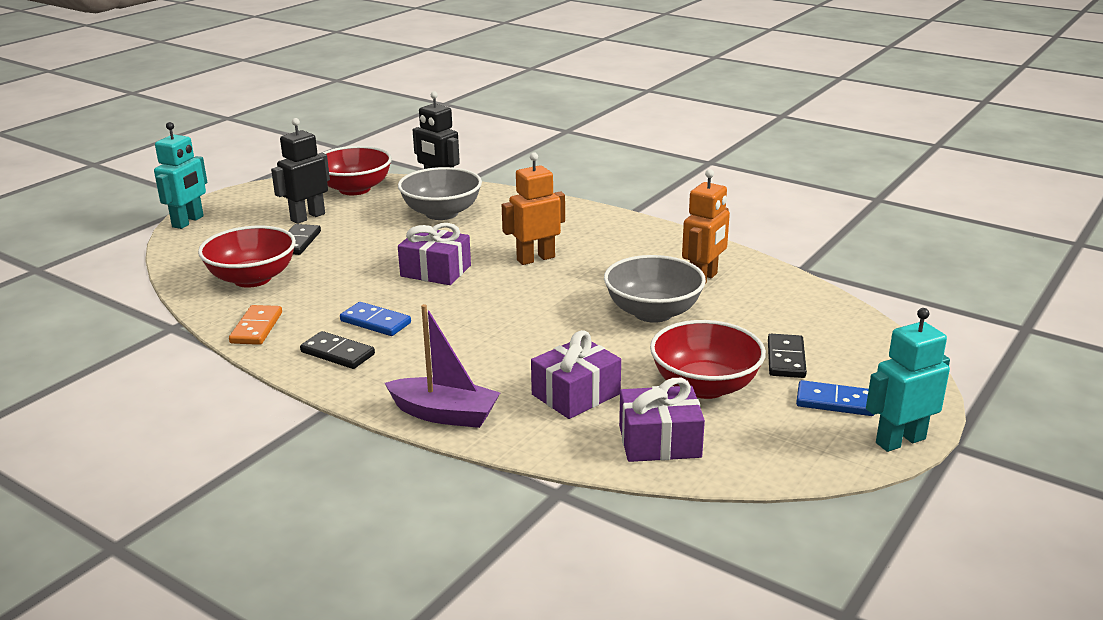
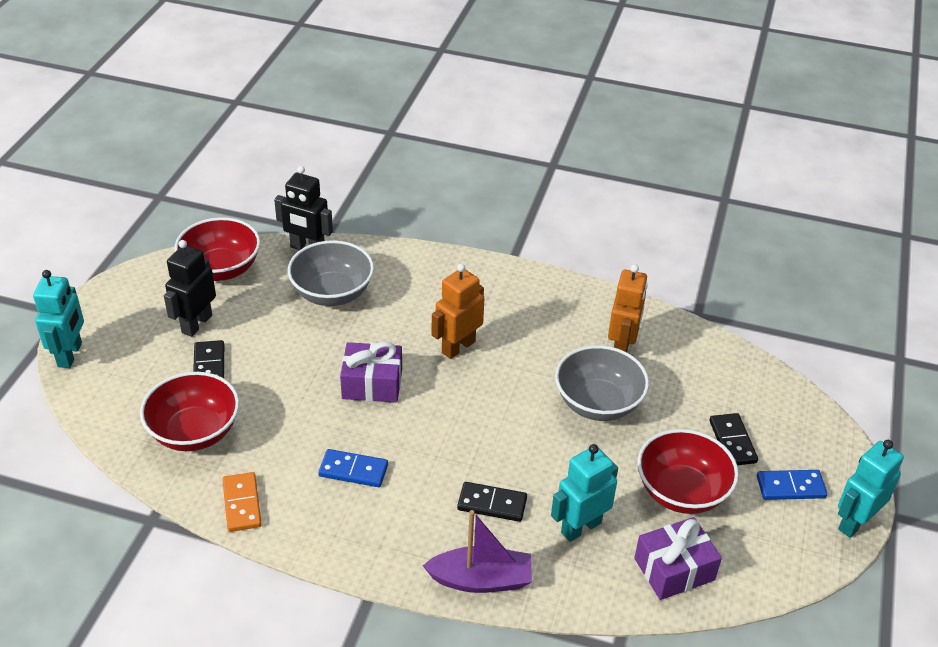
camera: 20 degrees left, 15 degrees up
(337, 353) = (341, 522): black domino -> black domino (492, 504)
(576, 394) = (580, 527): purple gift -> turquoise robot

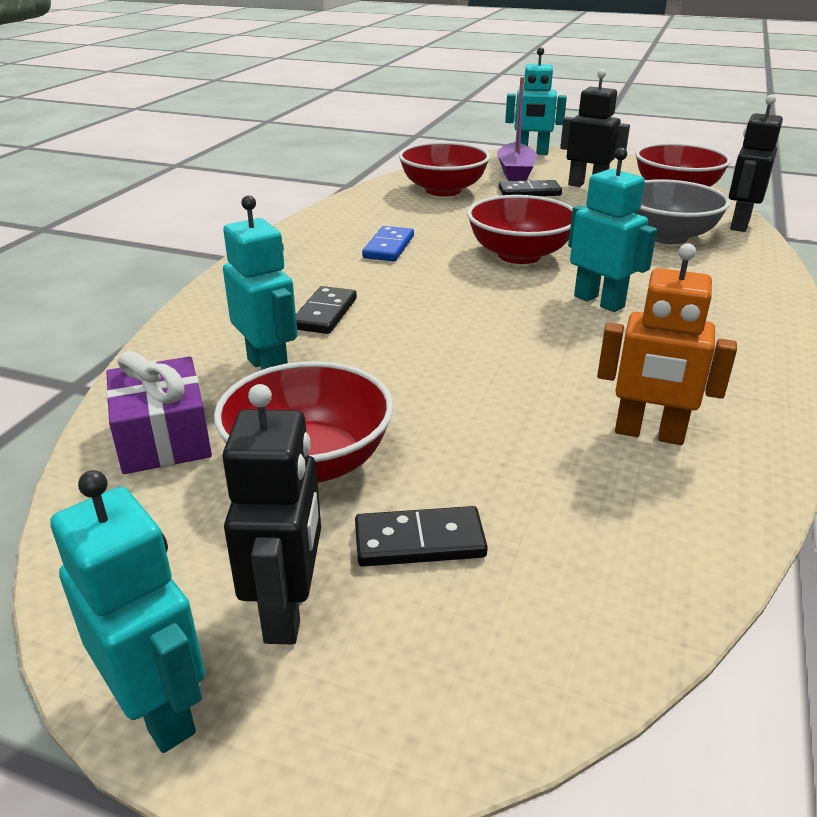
camera: 95 degrees right, 10 degrees down
(242, 504) = (354, 207): orange domino -> none
(372, 384) = (519, 255): purple gift -> red bowl
(458, 347) = (599, 301): orange robot -> turquoise robot
(481, 580) = (217, 304): purple boat -> purple boat (515, 173)
(598, 403) = (506, 399): grey bowl -> none
(790, 487) = (288, 610): blue domino -> black robot

